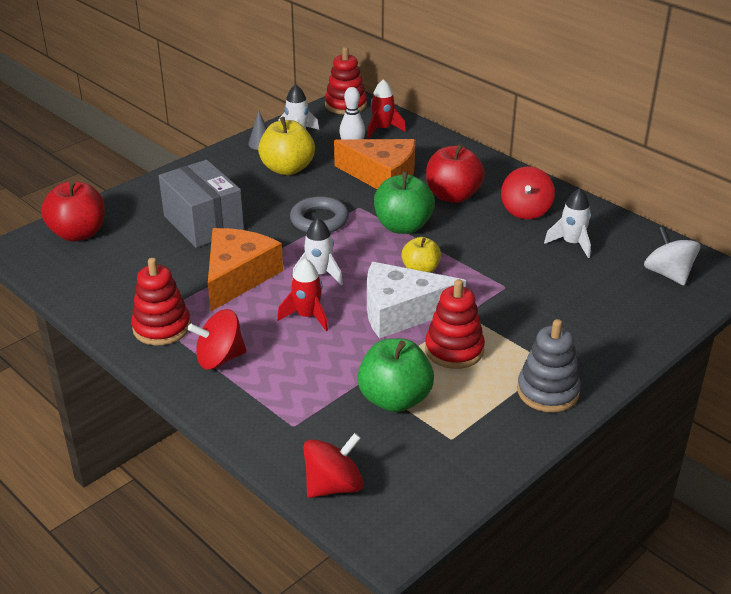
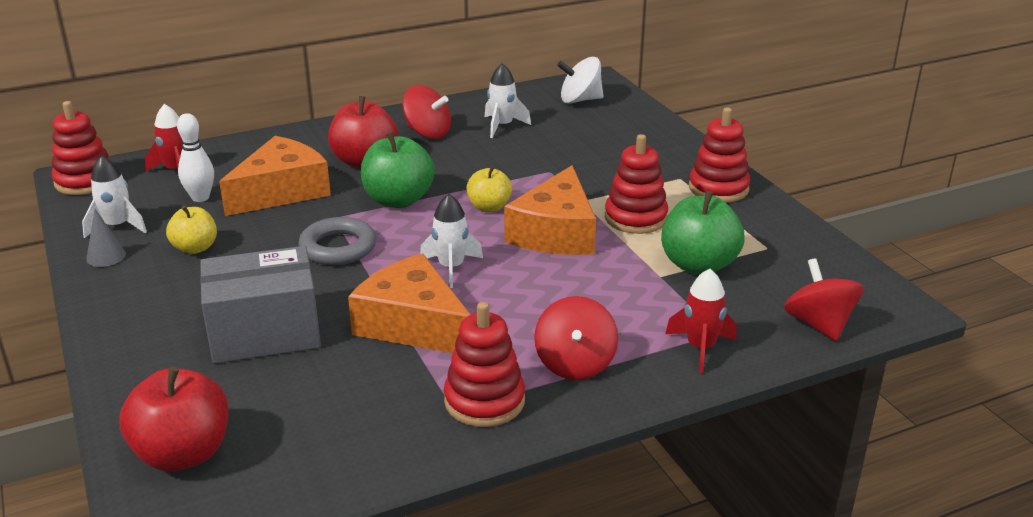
camera: 70 degrees left, 5 degrees down
(287, 169) = (195, 248): yellow apple -> yellow apple, size x0.61
(307, 316) = (528, 290): red rocket -> red rocket (700, 348)
(401, 312) = (556, 232): white cheese -> orange cheese
(547, 391) = (718, 188): grey stacking toy -> red stacking toy

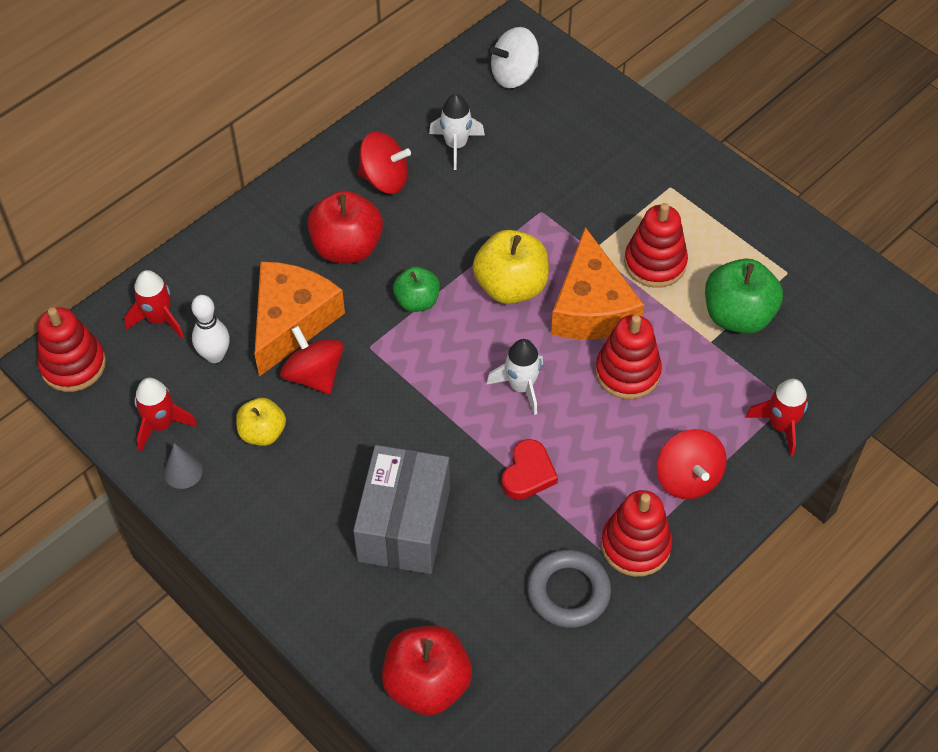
camera: 20 degrees left, 25 degrees up
(117, 226) = (161, 425): white rocket -> red rocket
(265, 332) = (404, 525): grey box -> grey box turned 45 degrees counterclockwise
(338, 247) = (400, 390): grey ring -> grey ring (568, 592)
(398, 200) = (417, 301): green apple -> green apple, size x0.61
(413, 325) = (528, 473): orange cheese -> red heart
(489, 207) = (511, 286): yellow apple -> yellow apple, size x1.63
(718, 188) = (712, 193): red stacking toy -> red stacking toy (627, 372)
(819, 324) = (864, 365): red spinning top -> red spinning top (314, 375)

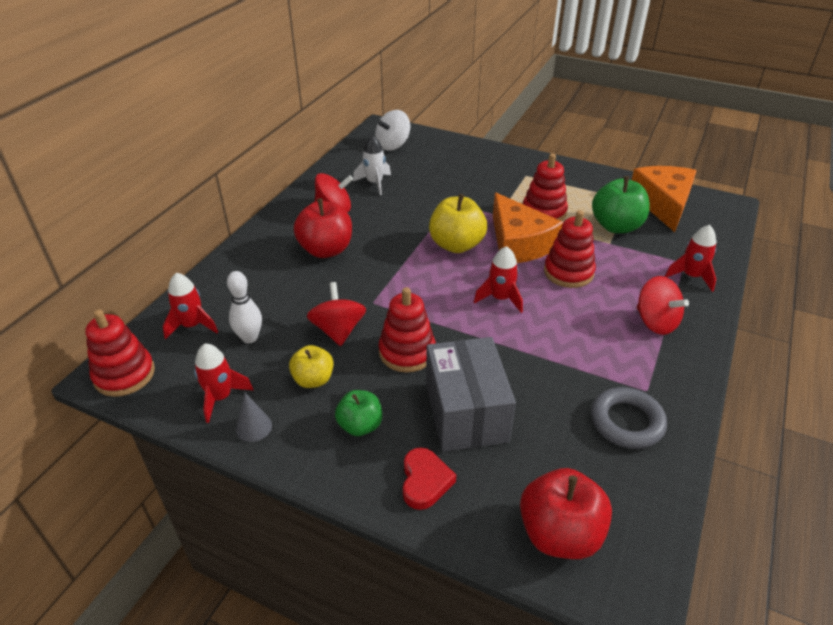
camera: 20 degrees left, 15 degrees down
(291, 321) = (303, 301): orange cheese -> orange cheese (663, 204)
(314, 375) = (338, 330): red spinning top -> red spinning top turned 45 degrees clockwise
(417, 301) = (394, 268): green apple -> green apple (360, 425)
(521, 386) = (500, 298): white rocket -> red rocket
(528, 473) = (541, 350): red heart -> red heart (425, 481)
(635, 545) = (652, 374): red stacking toy -> red stacking toy (407, 352)

